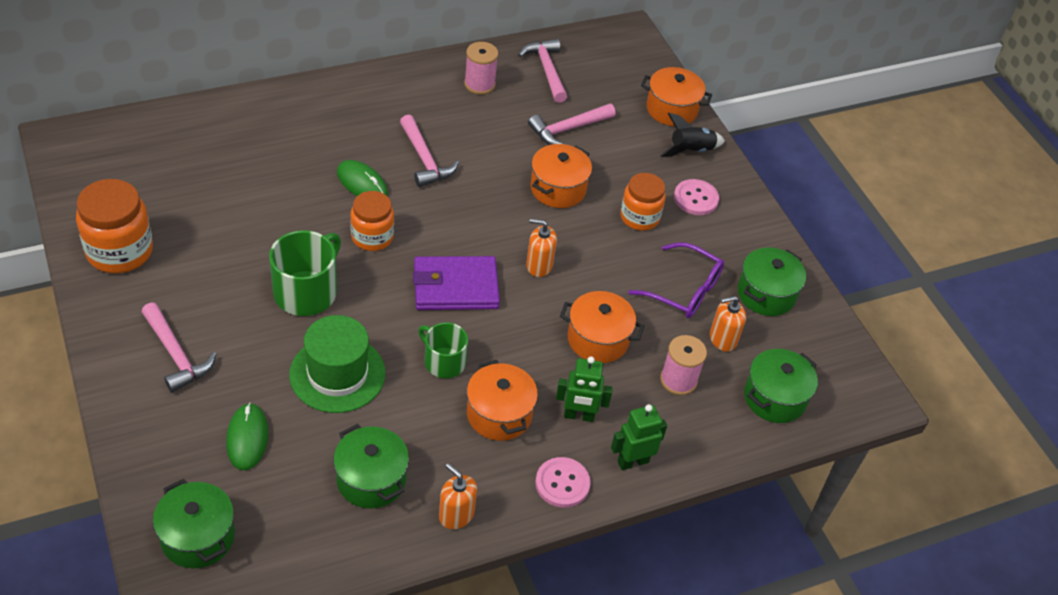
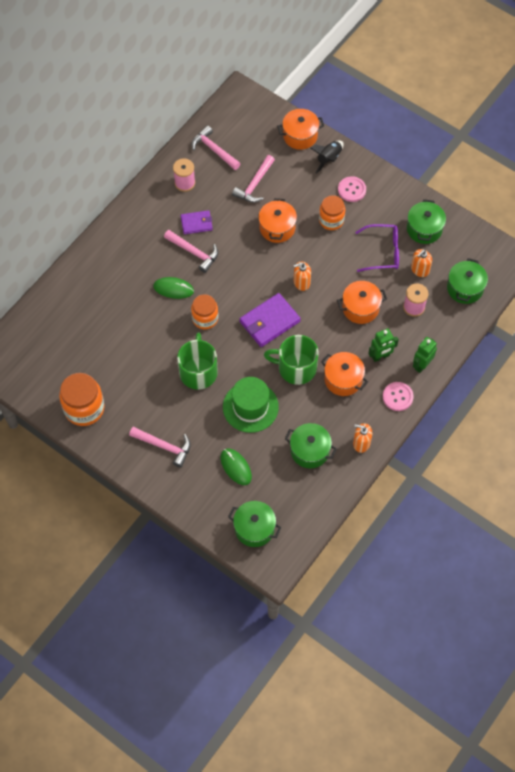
camera: 25 degrees left, 15 degrees up
(444, 362) = (296, 368): green mug -> green mug, size x1.57
(456, 131) = (196, 223): none -> purple wallet

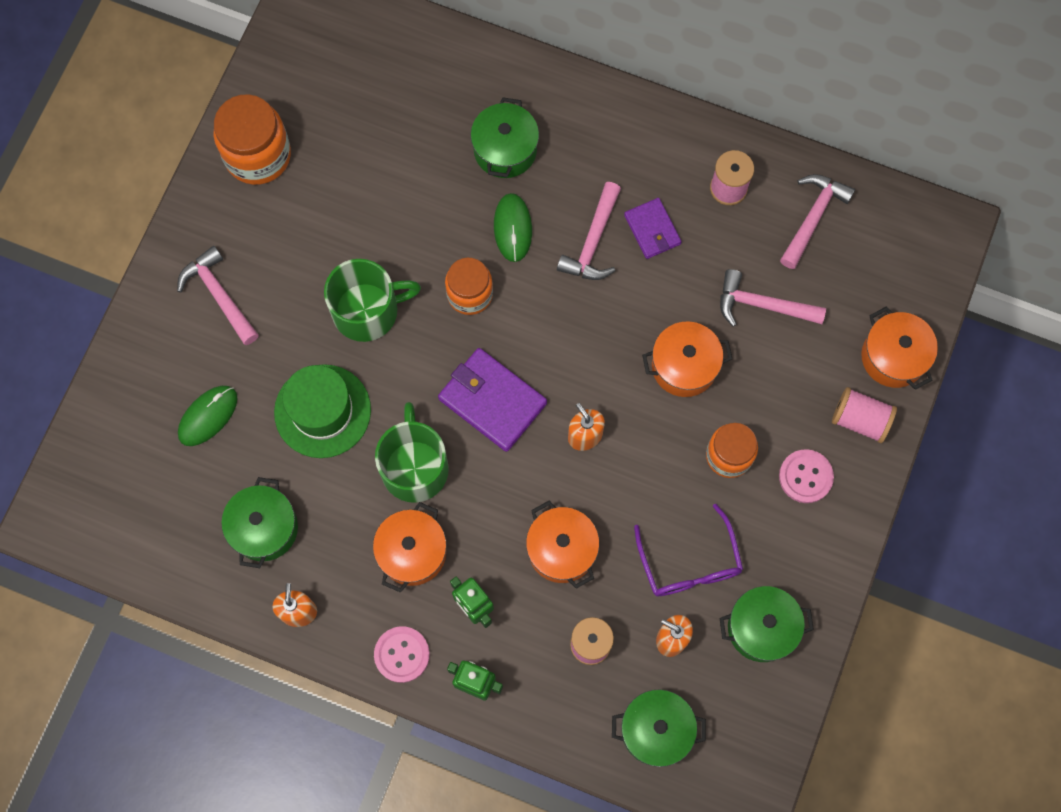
camera: 75 degrees right, 10 degrees up
(164, 446) = (219, 295): pink hammer -> pink hammer turned 135 degrees clockwise
(254, 528) = (107, 473): green pot -> green pot (505, 150)
(328, 159) = (860, 420): black rocket -> pink spool

